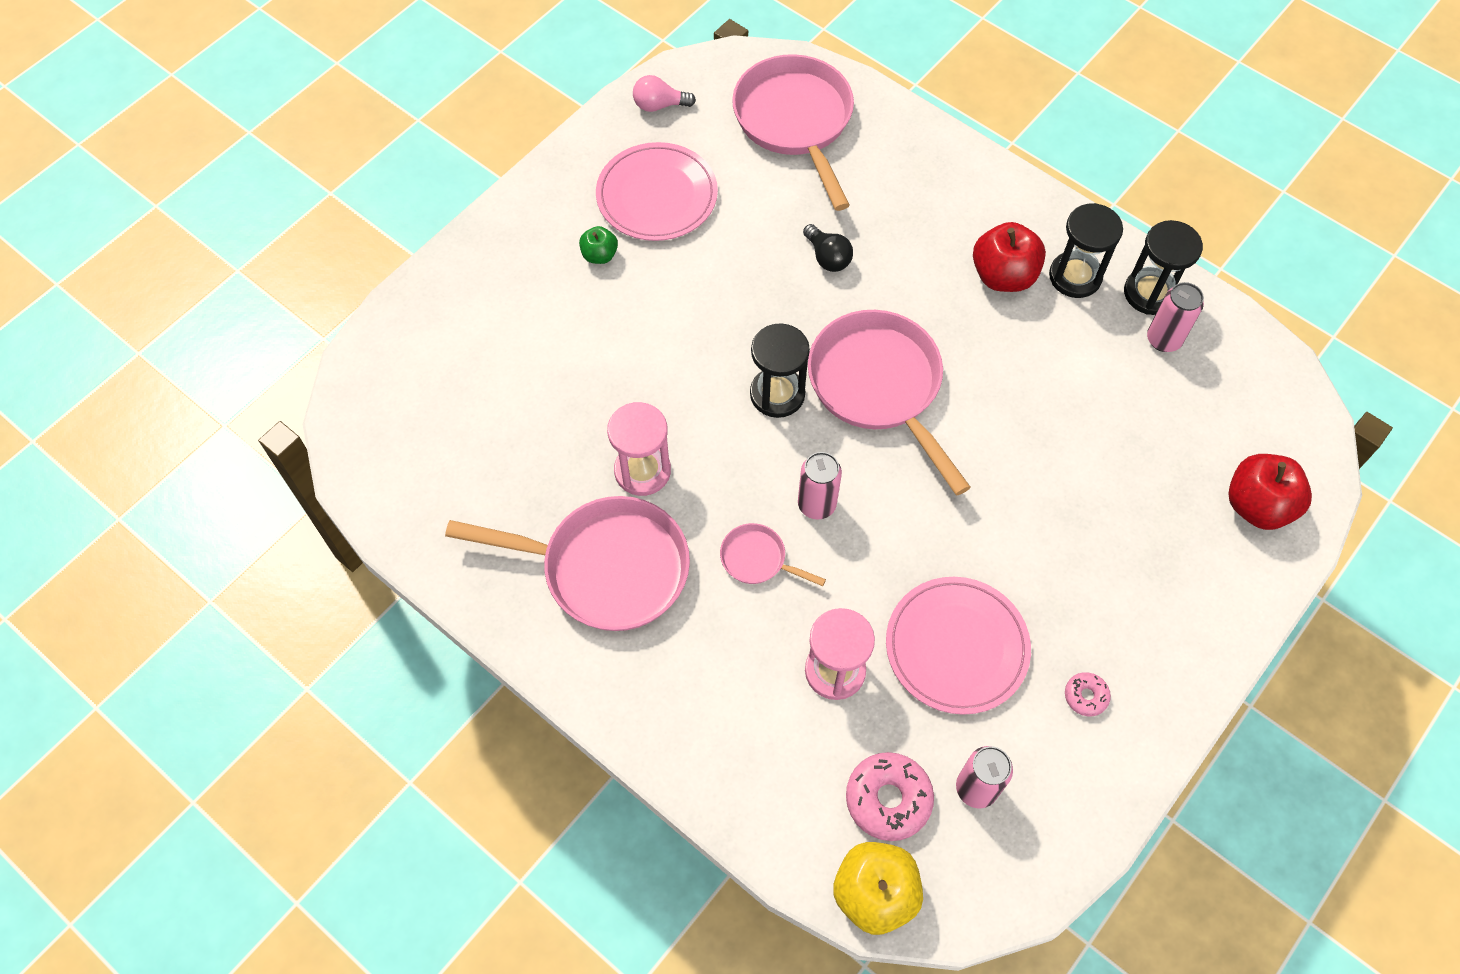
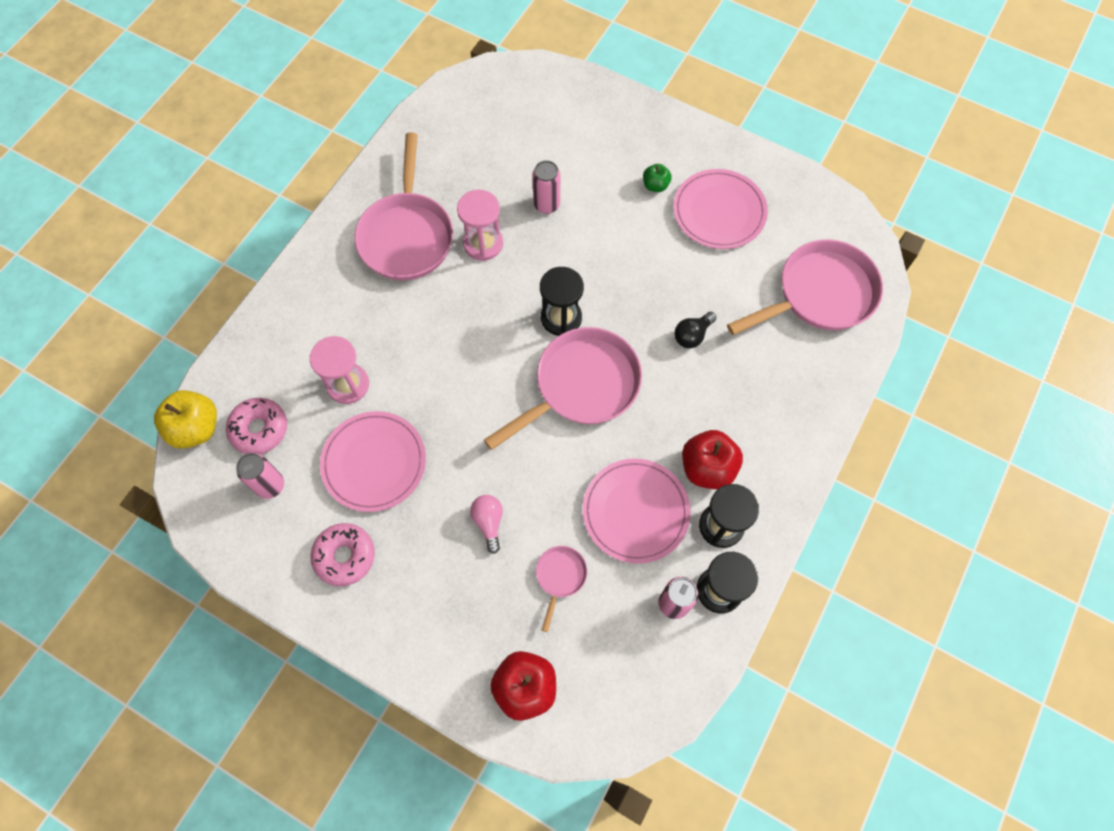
camera: 80 degrees right, 5 degrees up
(659, 105) = (806, 198): pink light bulb -> pink light bulb (489, 522)
(757, 559) = (425, 325): pink pan -> pink pan (560, 577)
(816, 504) = (474, 356): pink can -> pink can (546, 205)
(1051, 357) = (635, 511): none -> pink plate
(1085, 696) = (345, 556): pink donut -> pink donut, size x1.87

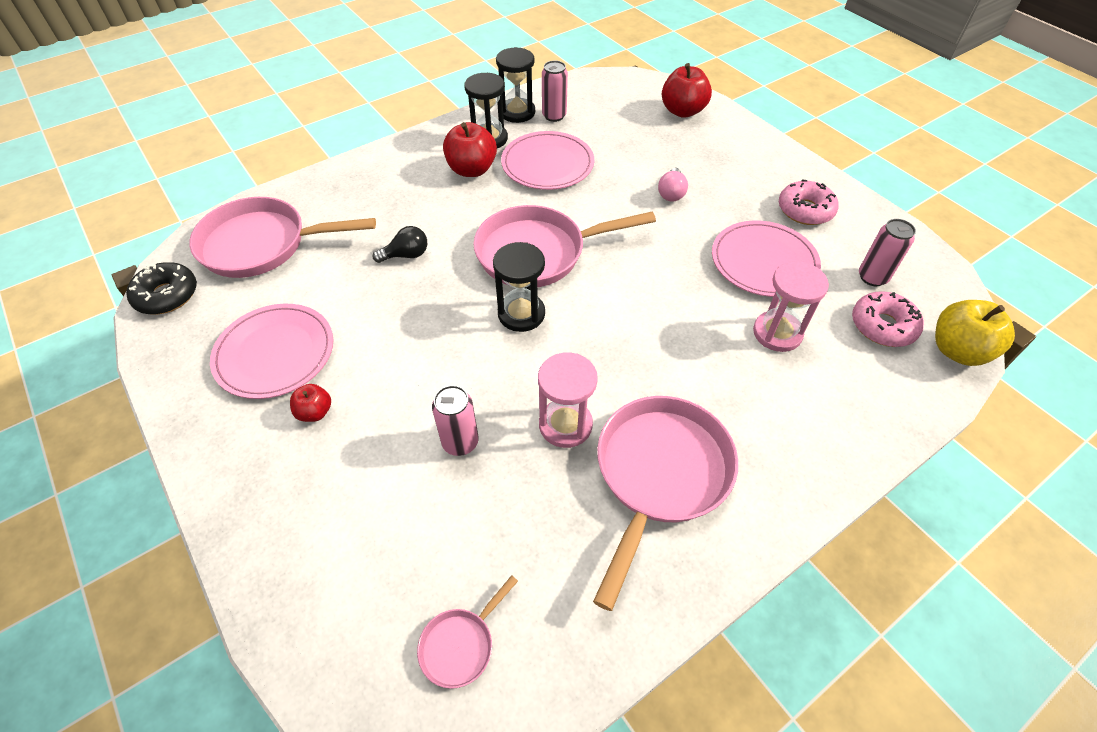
camera: 155 degrees left, 15 degrees down
(560, 577) = (629, 150): pink pan -> pink pan (461, 644)
(655, 185) = (315, 412): green apple -> red apple
(843, 221) = (167, 295): none -> black donut

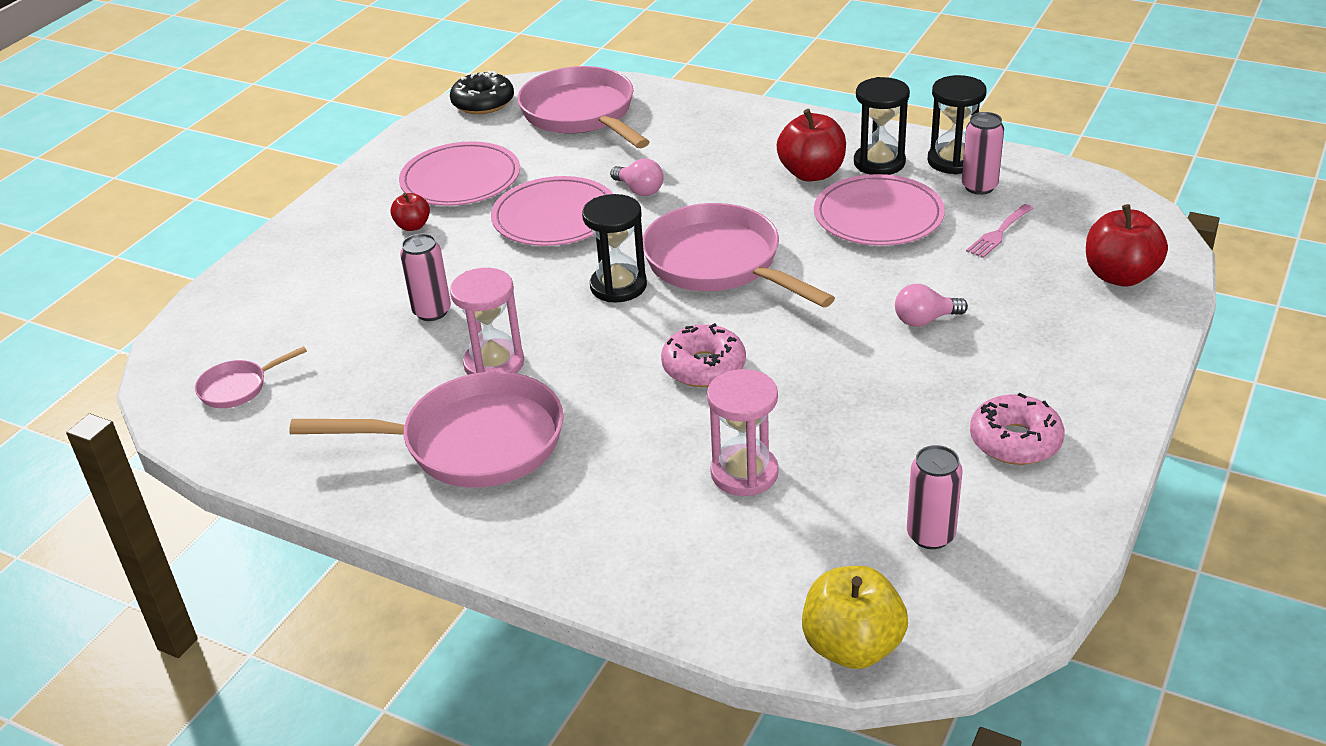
camera: 65 degrees right, 15 degrees down
(406, 255) = (639, 190): black light bulb -> pink light bulb
(461, 644) = (238, 387): pink pan -> pink pan turned 45 degrees counterclockwise
(608, 130) = (998, 233): none -> pink fork
(763, 262) = (866, 430): pink plate -> pink plate (555, 217)
(882, 326) = (838, 564): pink donut -> pink donut (704, 367)

